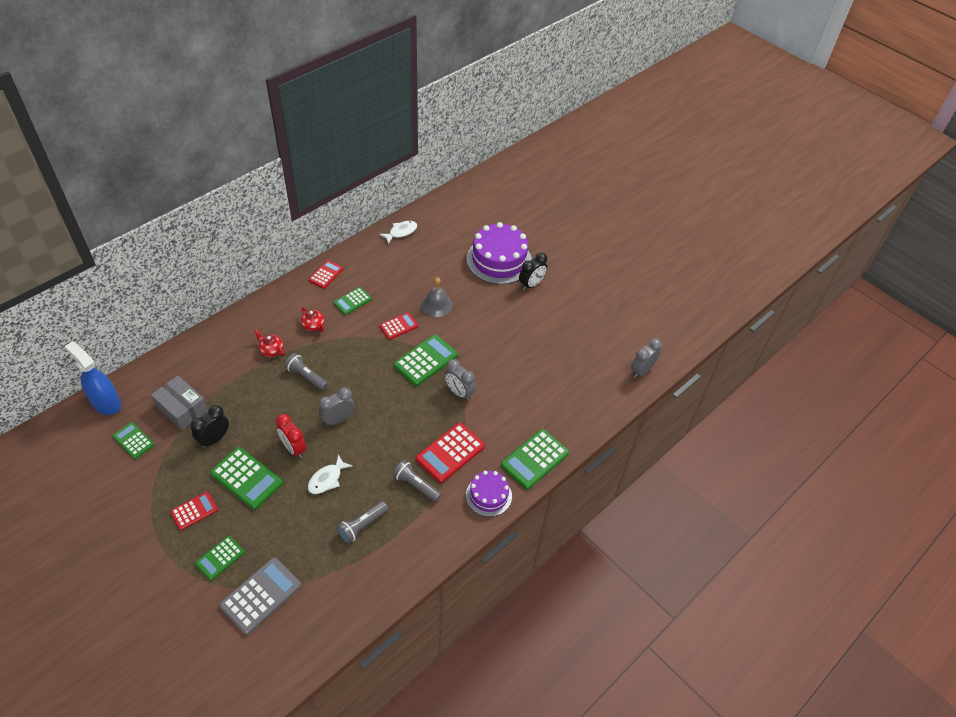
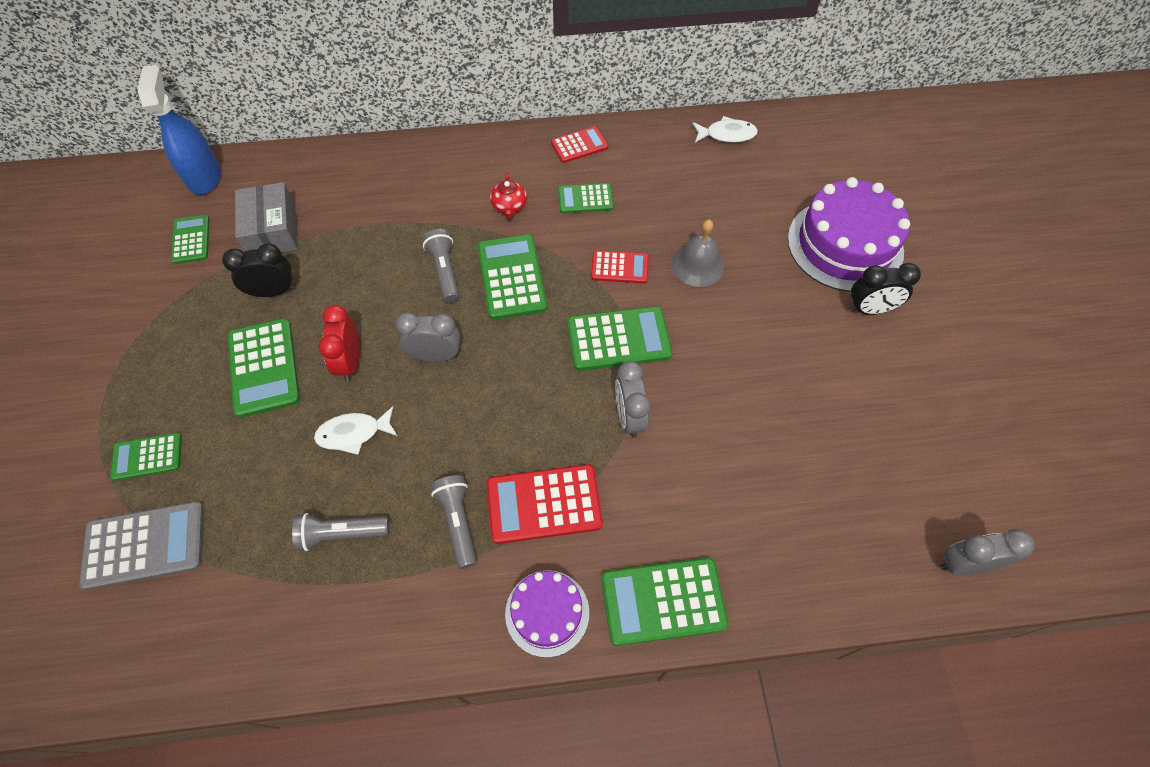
camera: 40 degrees right, 10 degrees up
(194, 511) = (174, 373): red calculator -> none
(271, 350) = (432, 211): red teapot -> none
(346, 360) = (512, 277): none -> green calculator

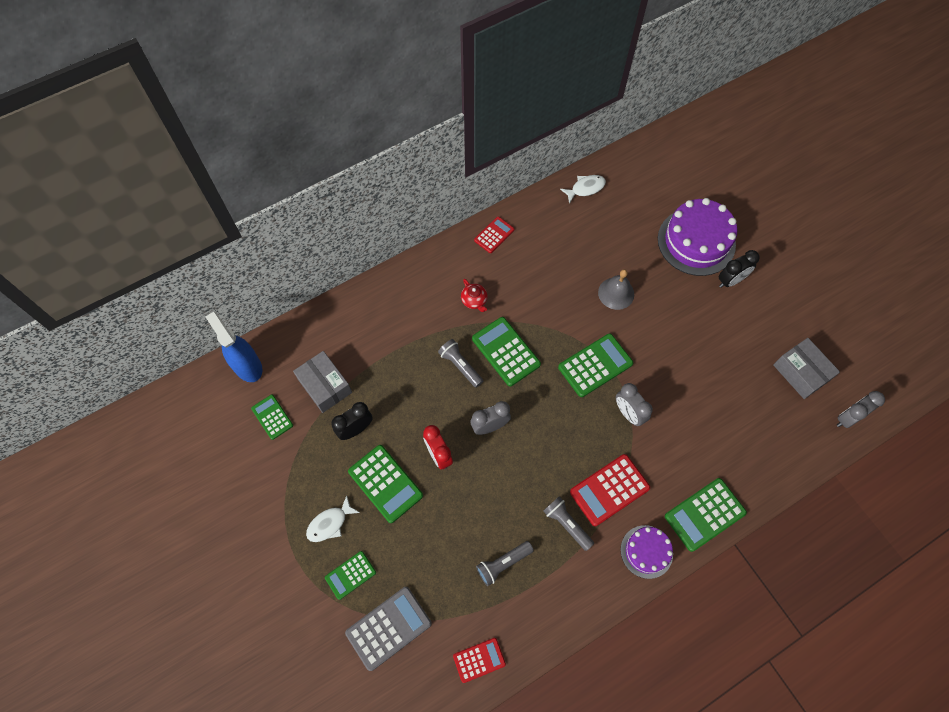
camera: 25 degrees left, 5 degrees up
(353, 433) = (471, 499): white fish -> white fish (330, 523)
(585, 199) = (520, 274): green calculator -> none
(619, 267) = (569, 315): red calculator -> red calculator (479, 660)
(917, 468) = (801, 372): none -> grey box

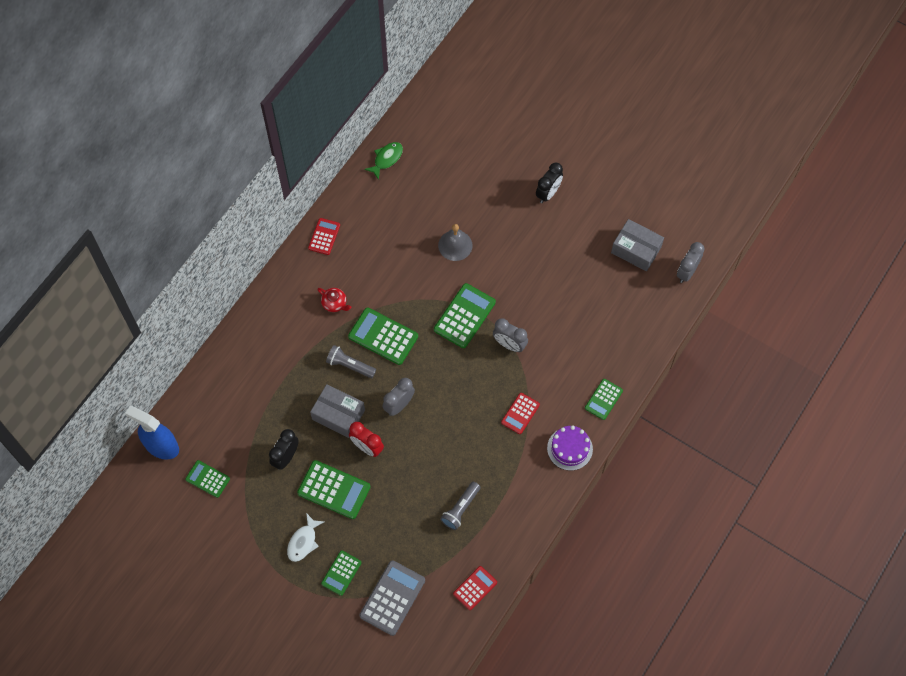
camera: 25 degrees left, 0 degrees up
(325, 386) = (240, 433): grey box -> grey box (338, 415)
(567, 524) = (498, 455): grey flashlight -> none
(585, 188) = (386, 159): white fish -> green fish
(609, 490) = (520, 413): red calculator -> red calculator, size x0.61
(696, 241) = (505, 169): purple cake -> none
(704, 514) = (603, 399): green calculator -> green calculator, size x0.61

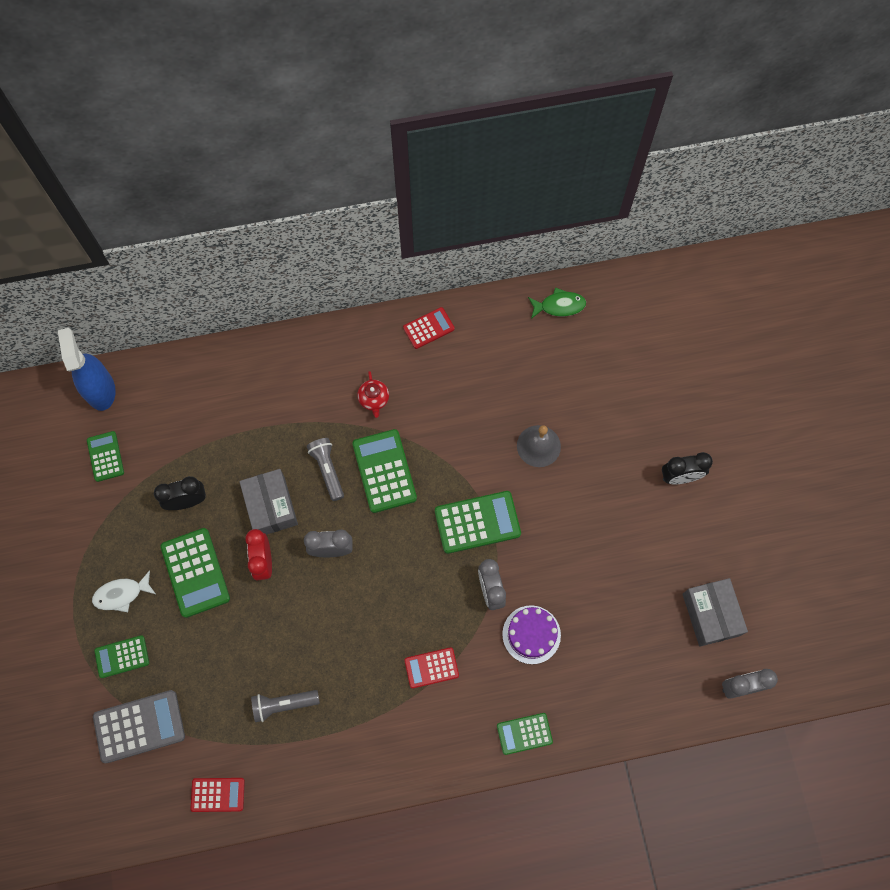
camera: 45 degrees right, 5 degrees up
(569, 448) = (442, 749): purple cake -> purple cake (531, 634)

